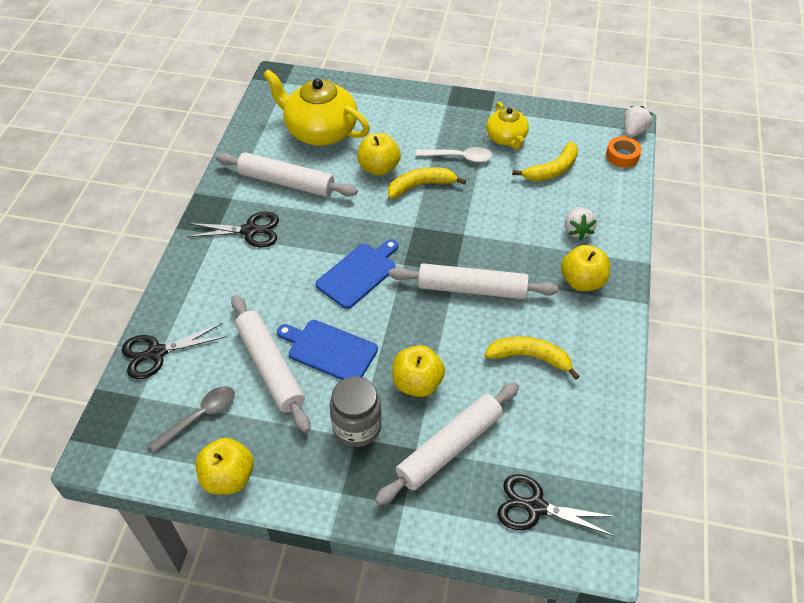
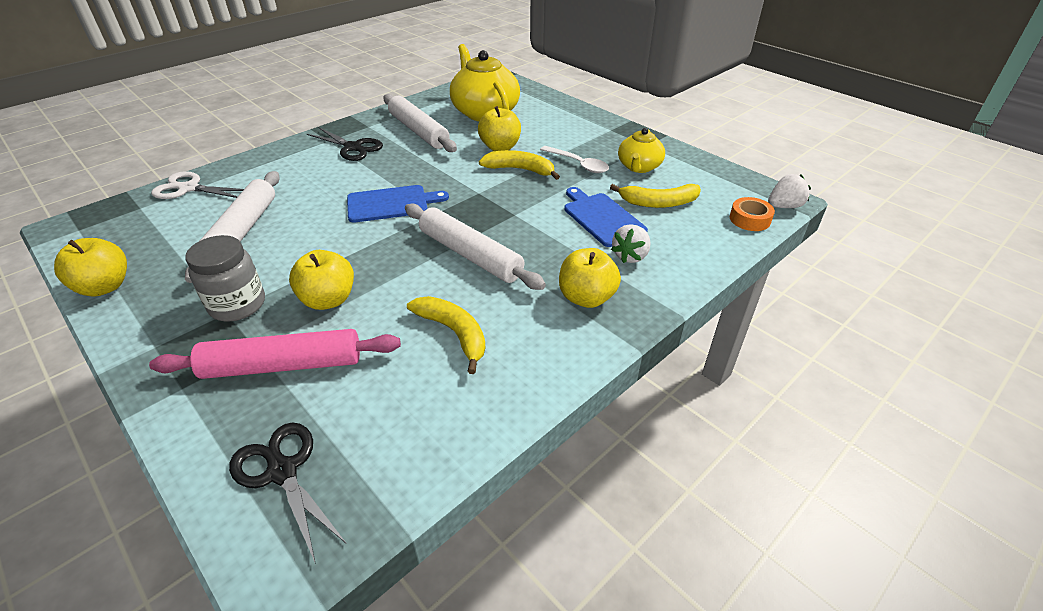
camera: 35 degrees right, 10 degrees down
(157, 353) = (189, 188): black scissors -> white scissors
(199, 416) = (152, 238): grey spoon -> none
(329, 350) = (297, 242): blue cutting board -> blue cutting board (602, 218)
(449, 447) = (283, 365): white rolling pin -> pink rolling pin

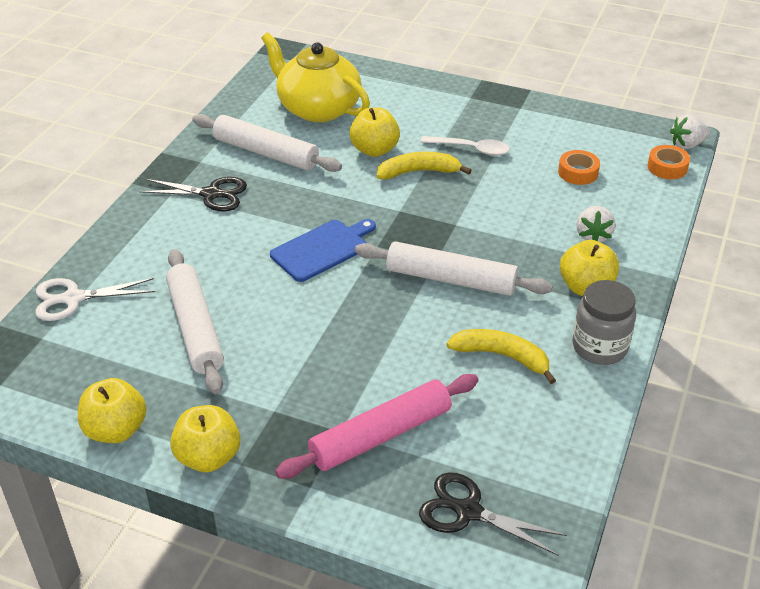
camera: 25 degrees left, 0 degrees up
(237, 305) = (277, 400): grey jar -> grey jar (599, 347)
(328, 300) = (360, 365): yellow apple -> yellow apple (208, 457)
(602, 218) = (539, 204): blue cutting board -> none
(639, 167) = (531, 136): yellow teapot -> none
(658, 203) = (578, 172): yellow banana -> orange tape
(784, 206) = (687, 145): white strawberry -> white strawberry turned 150 degrees counterclockwise

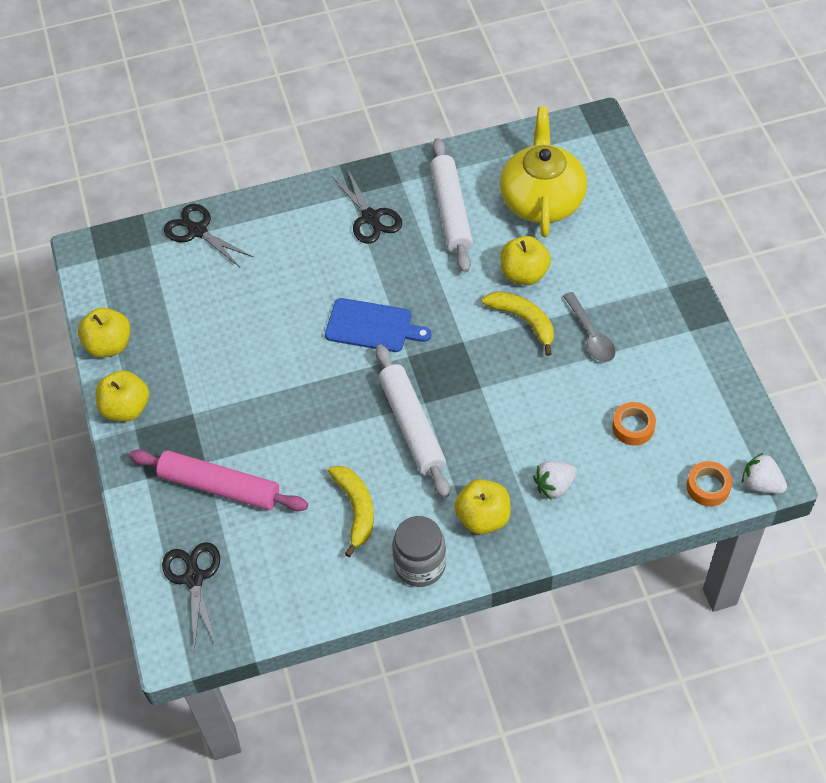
camera: 55 degrees right, 15 degrees up
(73, 298) = (197, 231): white scissors -> black scissors
(196, 328) = (228, 316): white rolling pin -> none
(471, 149) = (590, 334): white spoon -> grey spoon

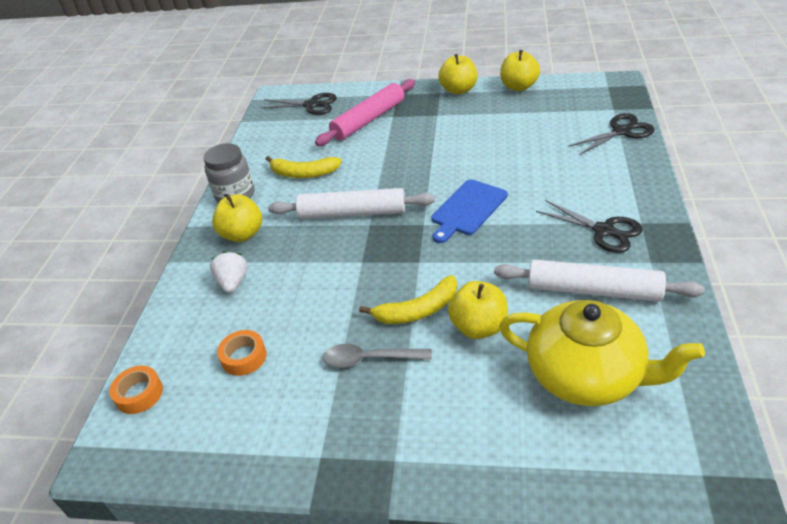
camera: 115 degrees right, 15 degrees down
(370, 217) = (604, 230): black scissors -> black scissors turned 135 degrees counterclockwise
(761, 484) = (103, 442): white strawberry -> none

